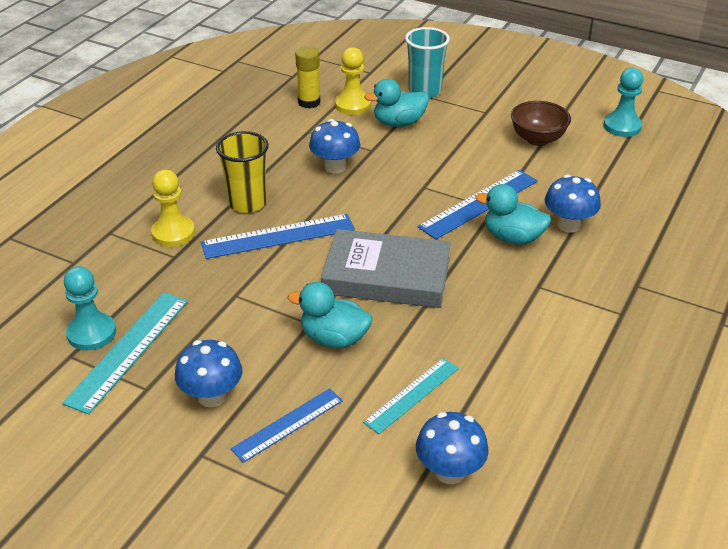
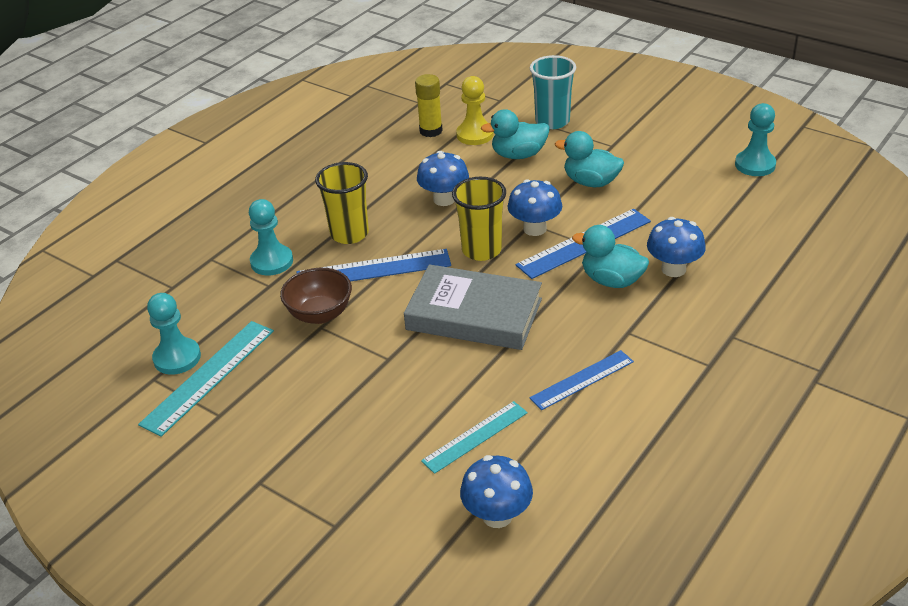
camera: 10 degrees right, 0 degrees up
(173, 233) = (272, 262): yellow pawn -> turquoise pawn
(212, 396) = (279, 426): blue mushroom -> blue mushroom (535, 229)
(288, 424) = (347, 458): blue ruler -> blue ruler (582, 380)
(334, 339) = (409, 375): turquoise duck -> turquoise duck (591, 182)
(381, 214) = (481, 250): none -> yellow cup
(537, 139) = (660, 176): brown bowl -> brown bowl (320, 314)

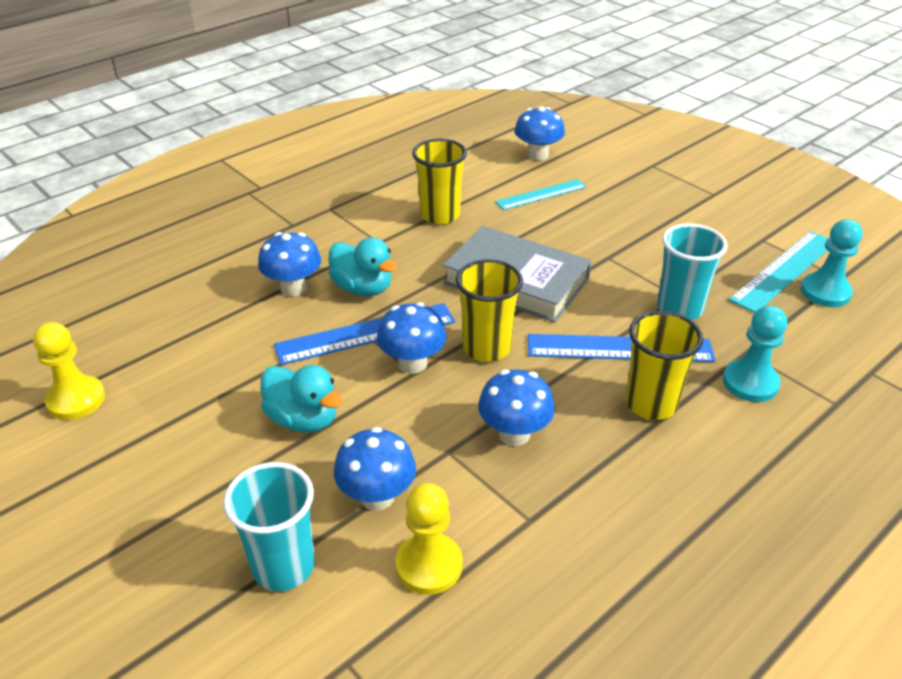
camera: 170 degrees left, 0 degrees up
(320, 314) = (679, 308): brown bowl -> turquoise cup
(431, 131) = (504, 598): yellow glue stick -> none
(518, 155) = (377, 496): turquoise duck -> blue mushroom
(582, 380) = (440, 215): blue ruler -> yellow cup
(755, 165) = (76, 400): turquoise pawn -> yellow pawn

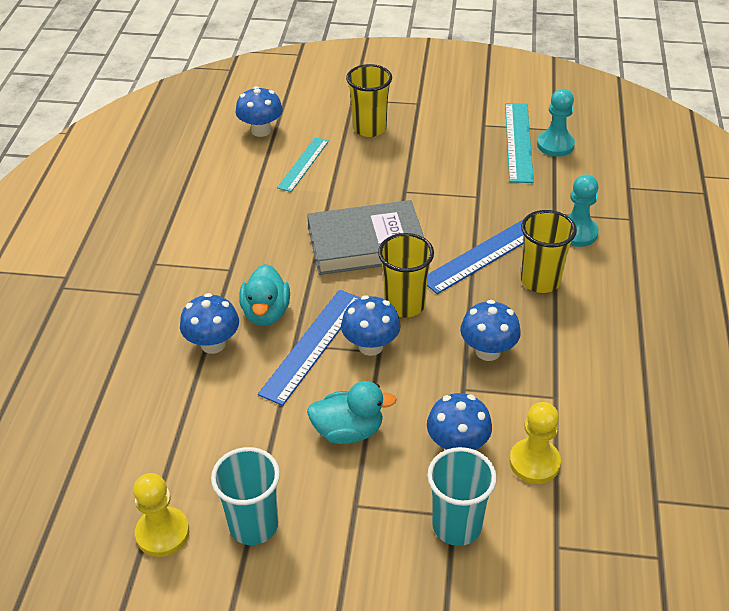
camera: 40 degrees left, 5 degrees up
(363, 288) = (266, 313): turquoise duck -> turquoise duck turned 90 degrees clockwise
(440, 215) = (249, 221): yellow cup -> yellow cup (369, 128)
(679, 308) = (488, 205): turquoise cup -> turquoise cup (254, 525)

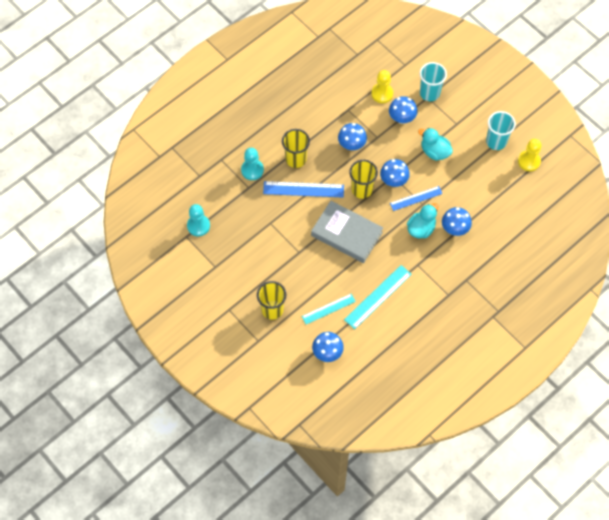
camera: 140 degrees left, 20 degrees up
(312, 345) = (416, 198): blue ruler -> blue ruler, size x0.66
(518, 142) = (212, 242): turquoise ruler -> turquoise ruler (378, 297)

